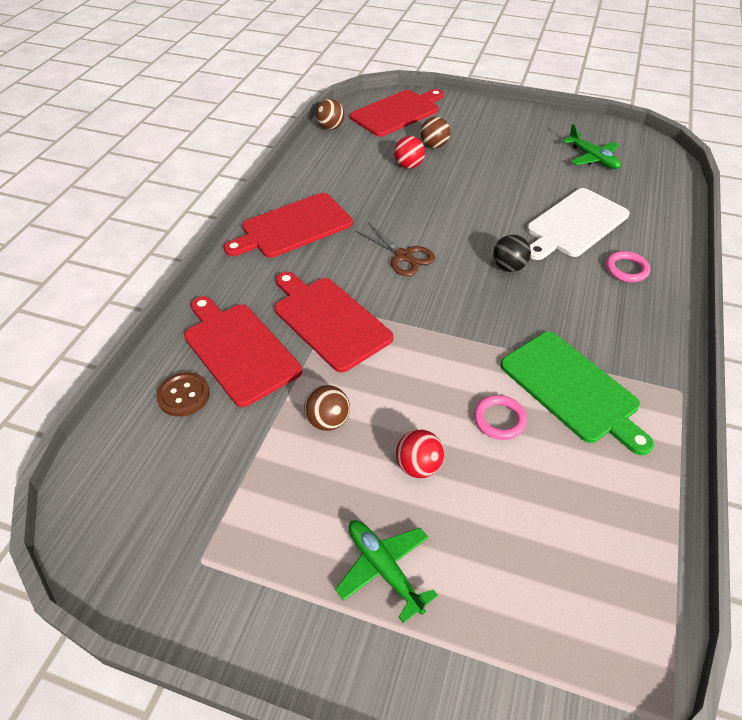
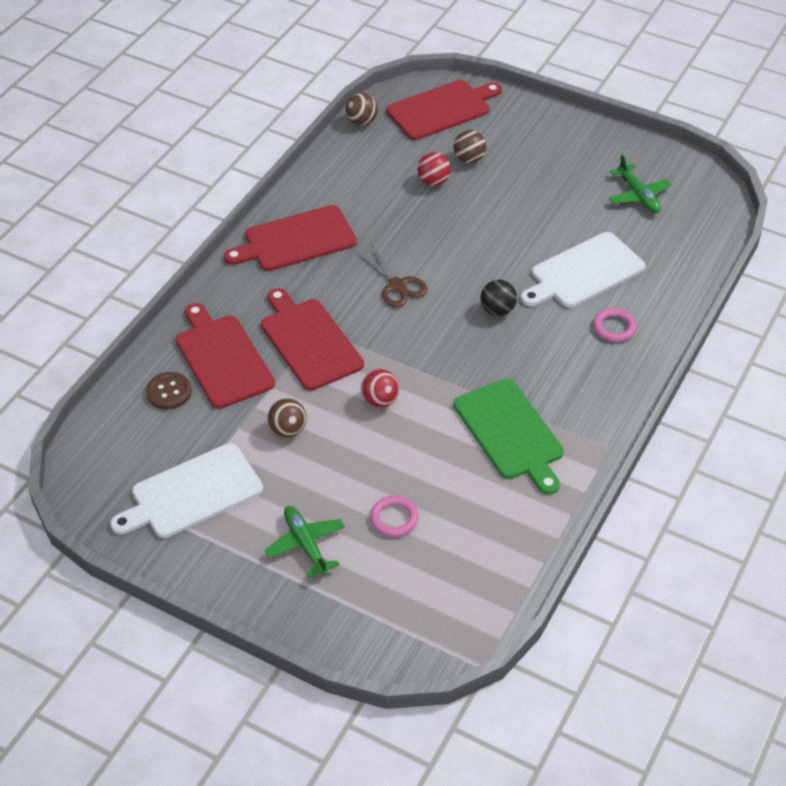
camera: 10 degrees right, 0 degrees up
(227, 519) = (192, 493): none -> white cutting board
(418, 466) = (354, 476): red ball -> red ball (380, 400)
(499, 419) = (435, 449): pink ring -> pink ring (394, 518)

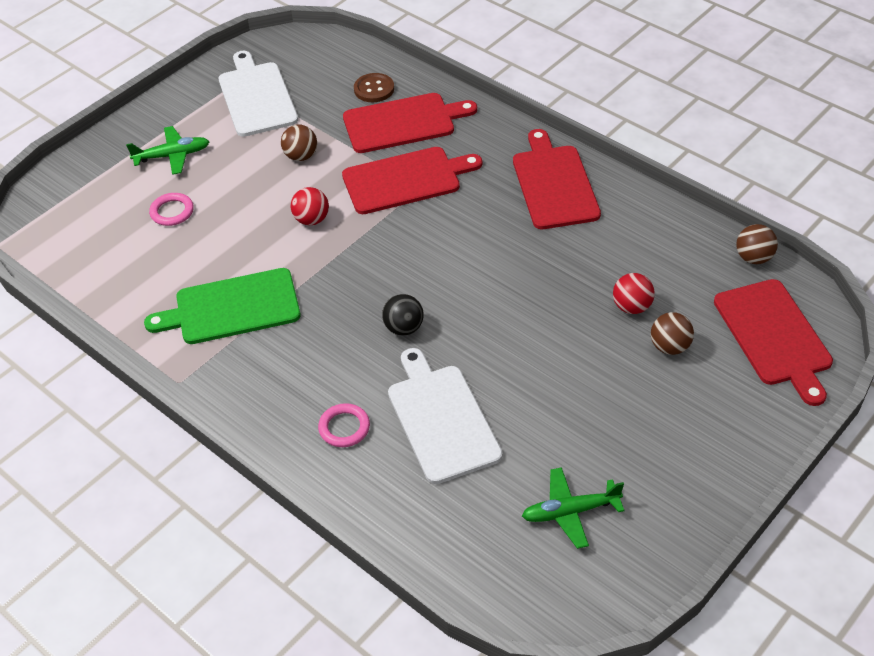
camera: 105 degrees right, 0 degrees up
(397, 286) = (465, 252): brown scissors -> none

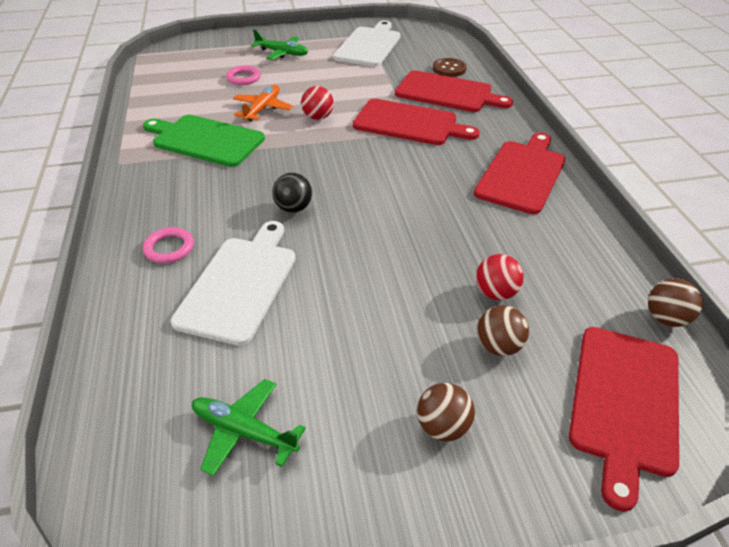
camera: 35 degrees right, 5 degrees down
(243, 240) = (262, 109): none -> orange plane
(301, 156) = (356, 83): brown ball -> brown ball (443, 427)

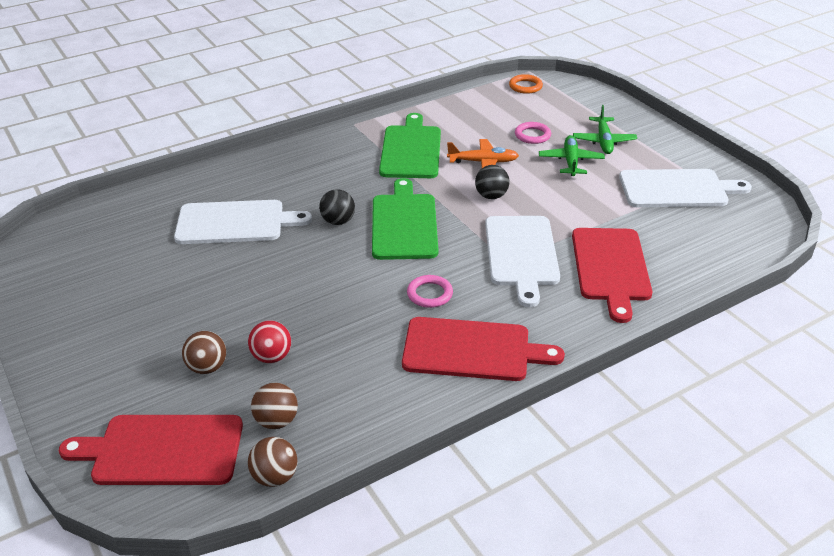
camera: 70 degrees right, 5 degrees down
(161, 62) = (525, 86): none -> orange ring
(169, 248) = (262, 180): pink ring -> pink ring (429, 294)
(244, 431) = (102, 264): green plane -> green plane (570, 161)
(318, 117) = (491, 196): red ball -> black ball
(326, 170) = (404, 224): none -> green cutting board
(409, 123) = (521, 254): red cutting board -> white cutting board
(443, 427) = (120, 350): brown ball -> brown ball (276, 421)
(449, 69) = (673, 258): brown button -> none

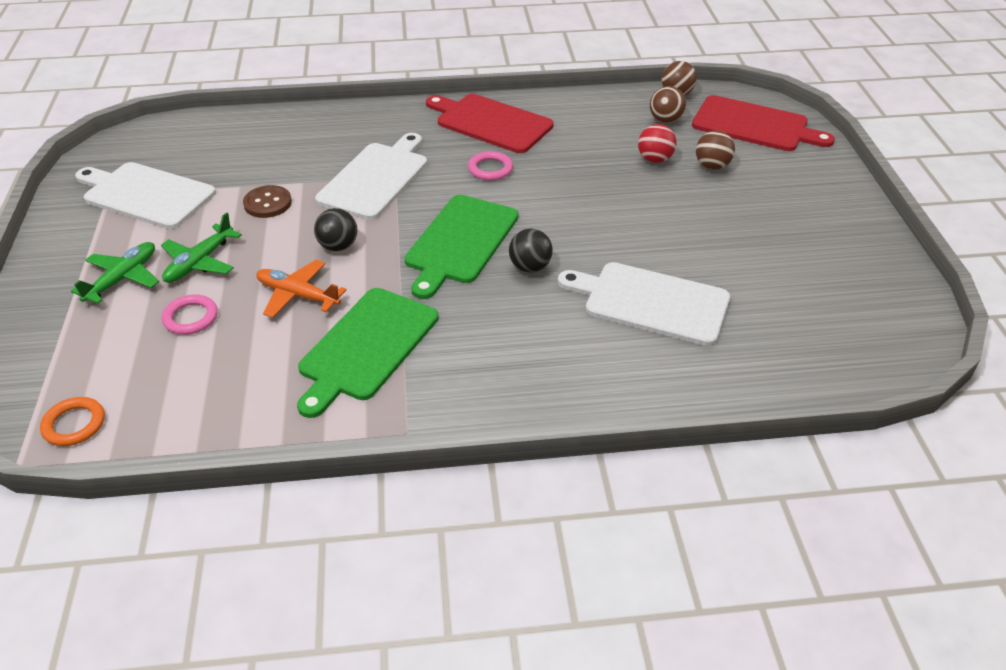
camera: 155 degrees left, 5 degrees up
(580, 209) = (268, 203): none -> brown button
(610, 268) = (314, 146): red cutting board -> none

